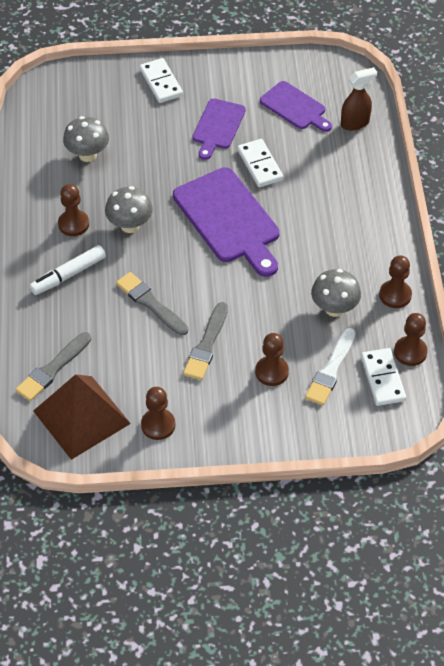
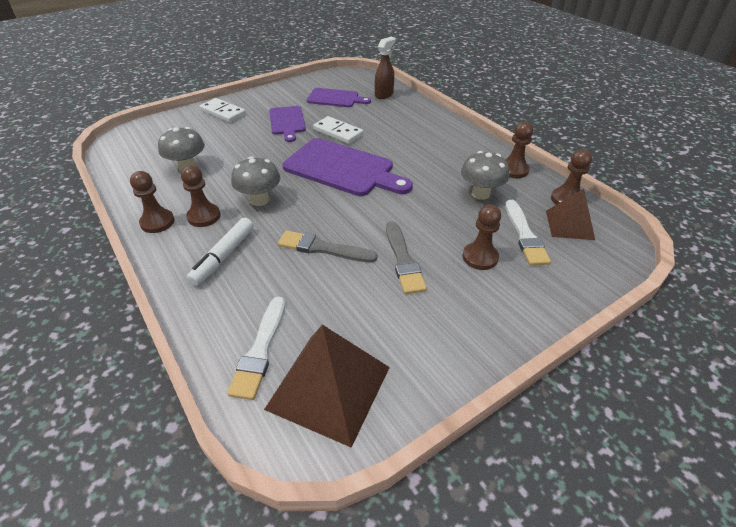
camera: 30 degrees left, 10 degrees down
(52, 369) = (260, 350): grey brush -> white brush
(158, 425) = (420, 354): brown pawn -> brown pawn (157, 222)
(382, 378) = (569, 225): white domino -> brown pyramid

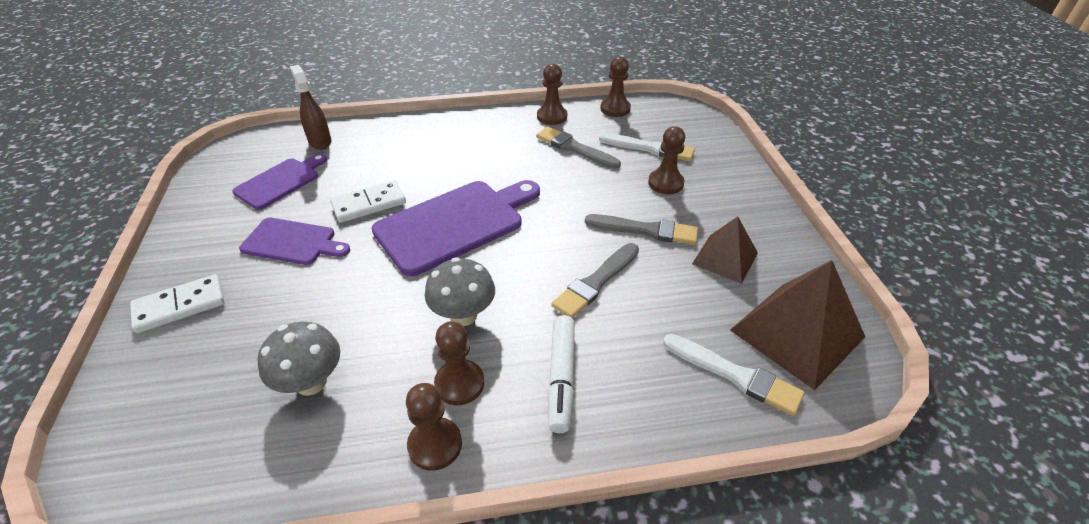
camera: 65 degrees left, 0 degrees up
(223, 256) = (561, 378): white marker -> white marker turned 45 degrees clockwise
(480, 194) = (574, 148): grey mushroom -> grey brush
(569, 225) = (649, 121): brown pyramid -> brown pyramid (725, 258)

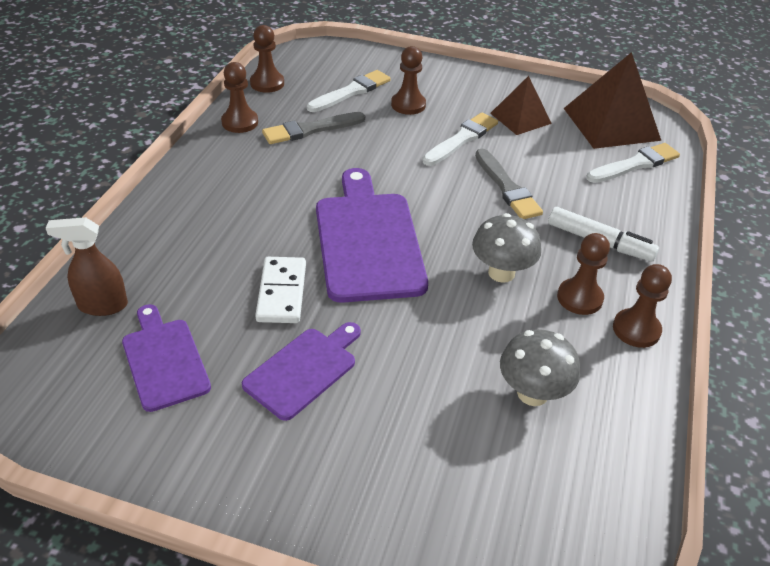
camera: 65 degrees left, 0 degrees up
(180, 306) = (352, 491): white domino -> none
(646, 230) = (461, 139): grey brush -> white brush

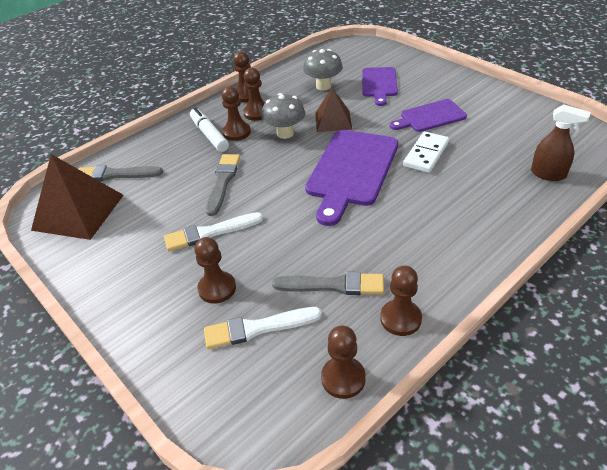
camera: 145 degrees left, 0 degrees up
(164, 360) = (508, 137): purple cutting board -> purple cutting board (379, 84)
(520, 118) = (138, 240): brown pyramid -> brown pyramid (333, 121)
(568, 256) = (236, 132): none -> brown pawn
(635, 164) = (115, 175): white brush -> grey brush

